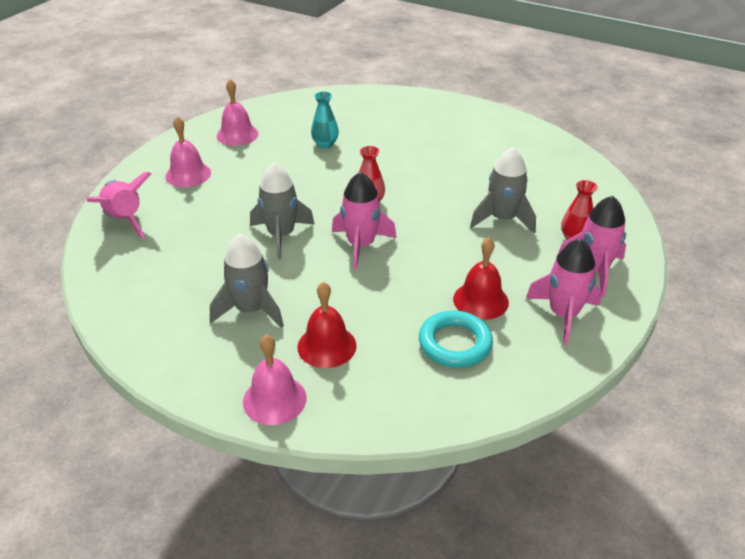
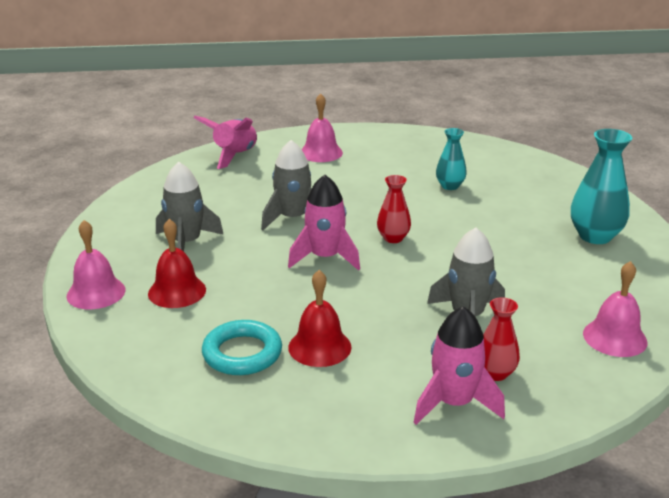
camera: 55 degrees right, 10 degrees down
(237, 135) = (403, 147): pink bell -> pink bell (614, 337)
(458, 126) = (595, 236): none -> turquoise vase
(563, 315) = (353, 405): pink rocket -> none

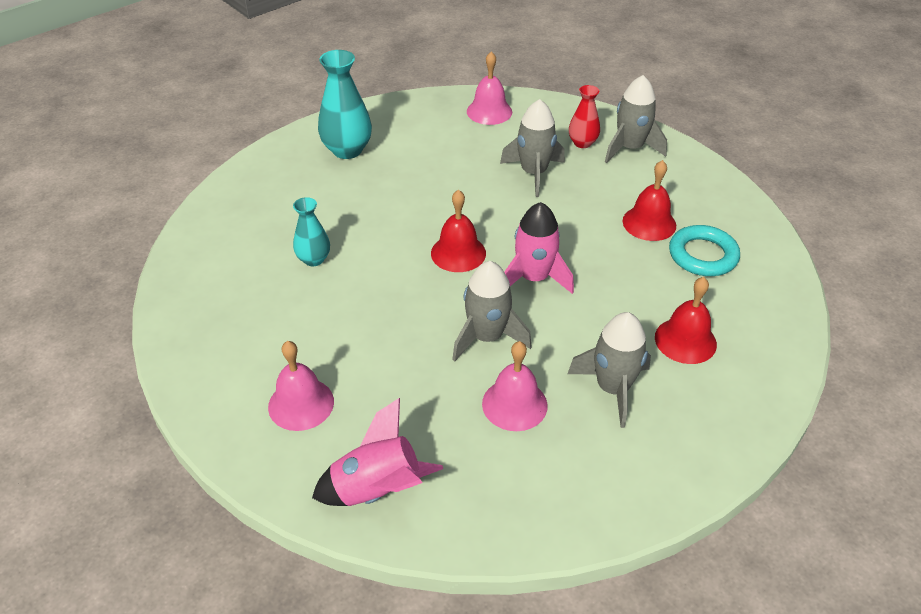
camera: 125 degrees left, 15 degrees up
(96, 293) = (752, 395): pink bell -> pink bell (514, 404)
(393, 238) = (458, 253): red vase -> red bell
(454, 403) = (630, 148): pink rocket -> grey rocket

